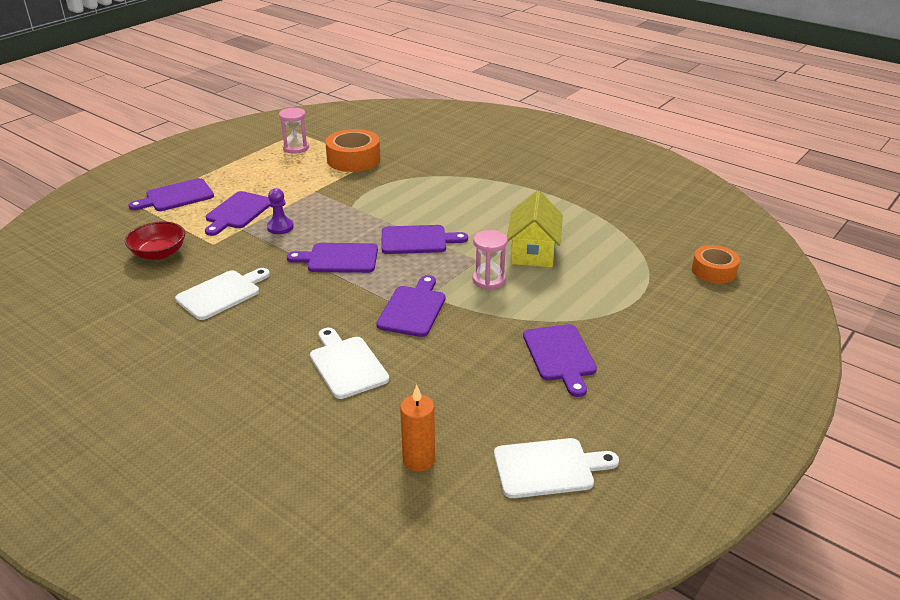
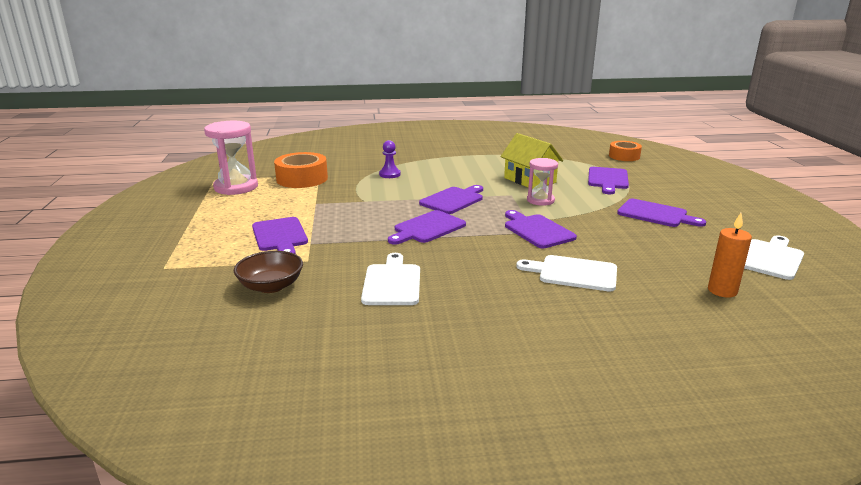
camera: 45 degrees left, 10 degrees down
(159, 253) = (271, 286): red bowl -> brown bowl
(176, 196) = (193, 248): purple cutting board -> purple cutting board (607, 179)
(280, 227) = (339, 230): purple pawn -> purple pawn (389, 174)
(296, 148) = (236, 187): pink hourglass -> pink hourglass, size x1.64

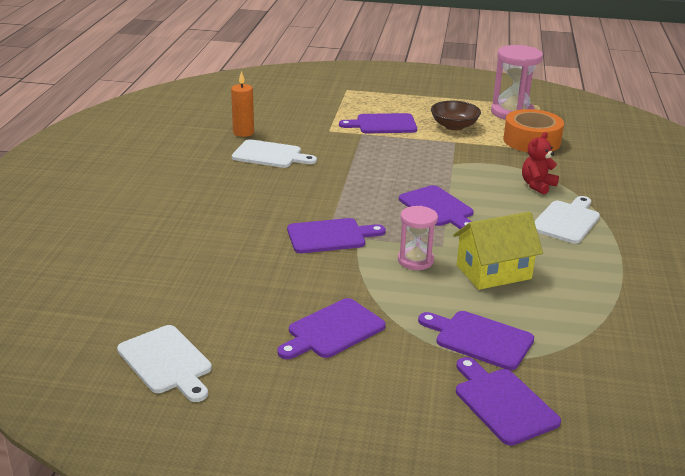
camera: 105 degrees right, 5 degrees up
(271, 286) = (295, 118): brown bowl -> brown bowl (454, 126)
(389, 174) = (537, 185): purple pawn -> red teddy bear
(427, 228) = (367, 183): purple cutting board -> purple cutting board (503, 403)
(573, 273) = (228, 230): white cutting board -> white cutting board (567, 221)
(624, 156) = (604, 403): orange tape -> none
(722, 291) = (136, 295): orange candle -> orange candle (243, 132)

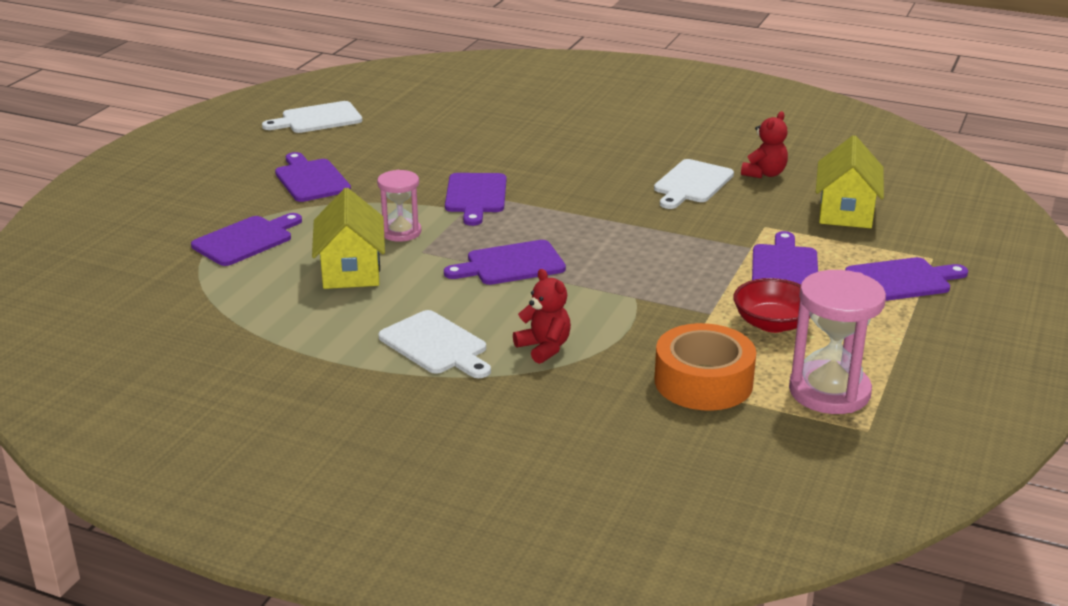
camera: 105 degrees right, 0 degrees up
(243, 132) = (764, 174): orange candle -> red teddy bear
(294, 109) = (846, 211): none -> yellow house
(454, 126) = (772, 323): brown bowl -> red bowl
(503, 403) = (155, 233): purple cutting board -> purple cutting board (902, 280)

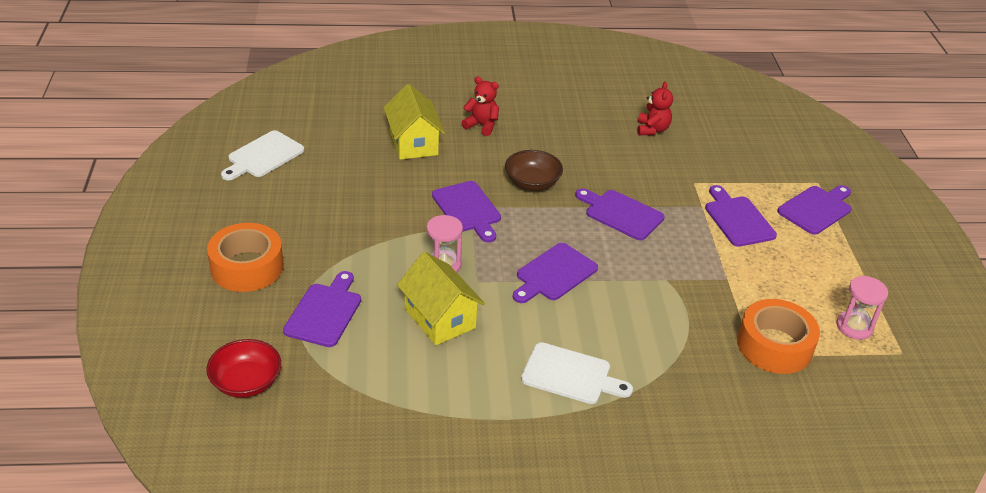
camera: 30 degrees left, 10 degrees up
(212, 193) = (247, 267): none -> orange tape
(311, 179) = (319, 227): purple cutting board -> purple cutting board (621, 214)
(544, 348) = (647, 350): red teddy bear -> red teddy bear (481, 125)
(570, 190) = (532, 183): none -> brown bowl
(691, 184) = (612, 153): white cutting board -> none
(772, 323) = (772, 275): red bowl -> red bowl (246, 382)
(829, 391) = (854, 327): pink hourglass -> pink hourglass, size x0.61
(846, 211) = (733, 153): yellow house -> yellow house (413, 143)

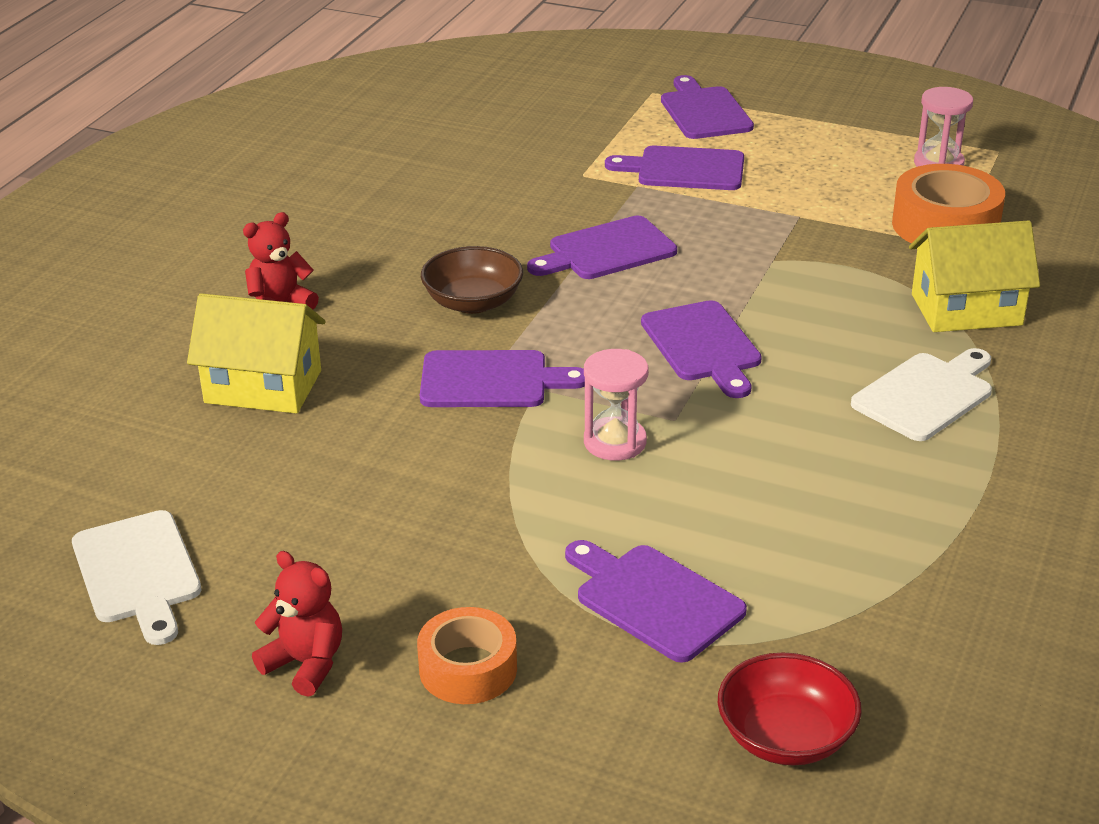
camera: 60 degrees left, 5 degrees down
(247, 267) = (468, 669): orange tape -> orange tape, size x0.66
(440, 318) = (740, 479): yellow house -> yellow house (966, 309)
(652, 130) = (433, 167): red teddy bear -> red teddy bear (305, 664)

